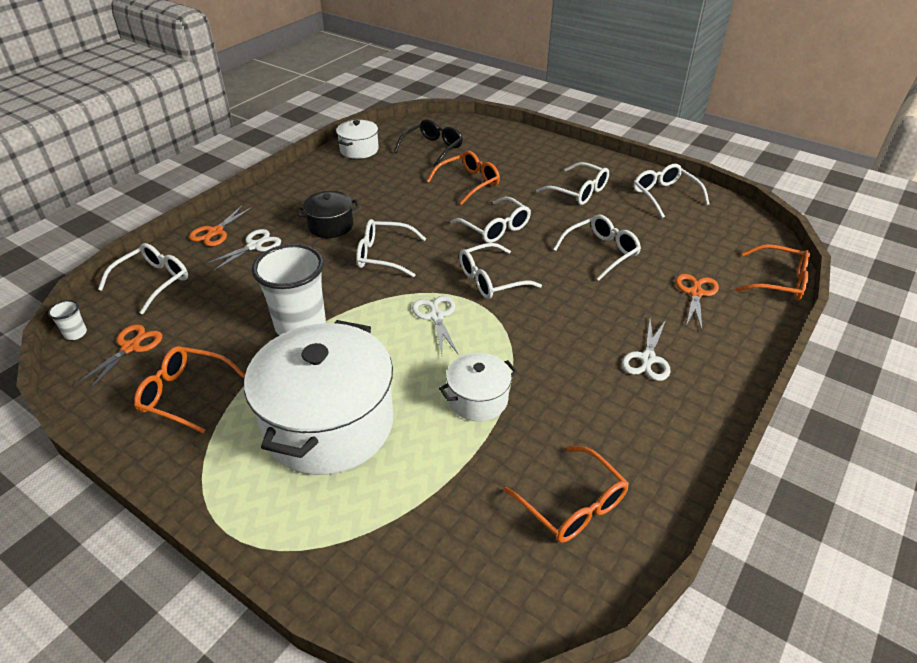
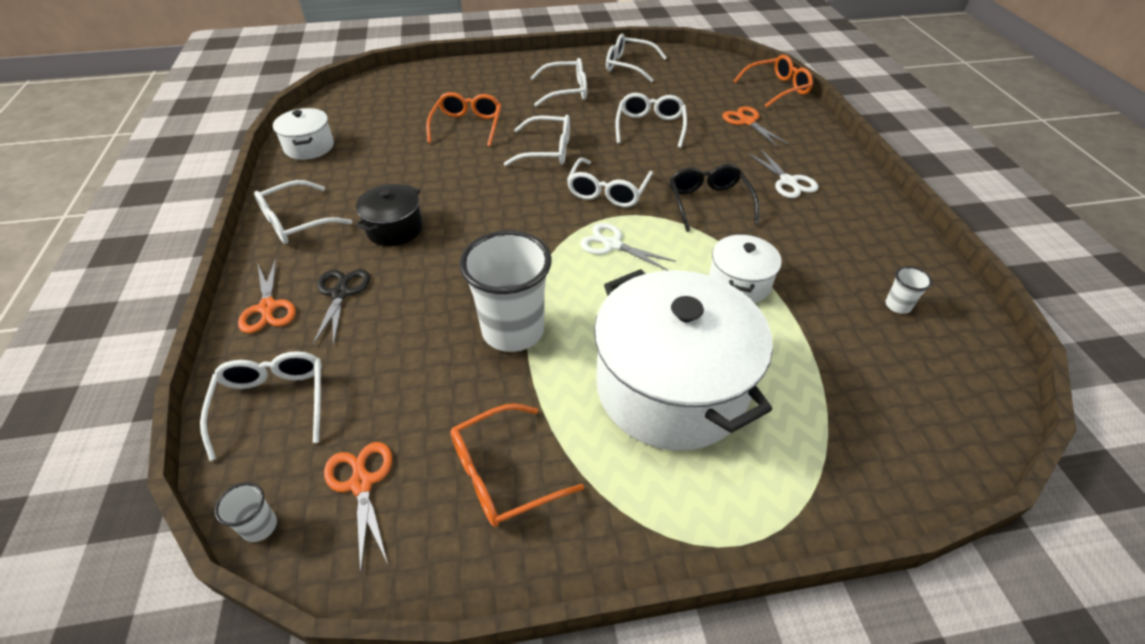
camera: 45 degrees left, 5 degrees up
(254, 246) = (341, 293): white scissors -> black scissors
(383, 255) = (489, 224): white glasses -> white glasses (296, 222)
(433, 149) = (386, 112): black glasses -> black glasses (708, 202)
(573, 505) = (897, 305): orange glasses -> white cup

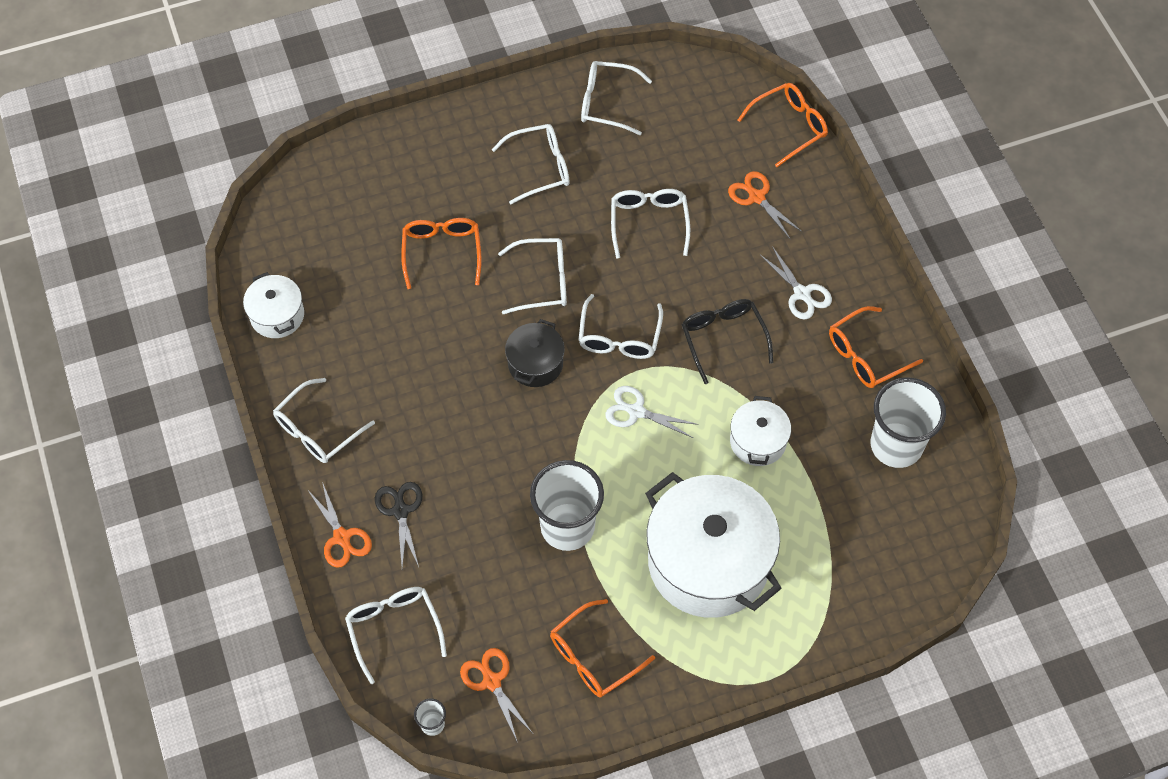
camera: 10 degrees left, 15 degrees up
(394, 228) = (419, 423): black pot -> black pot (535, 363)
(855, 230) = (865, 355): none -> orange glasses
(897, 305) = (896, 445): white cup -> white cup, size x2.39

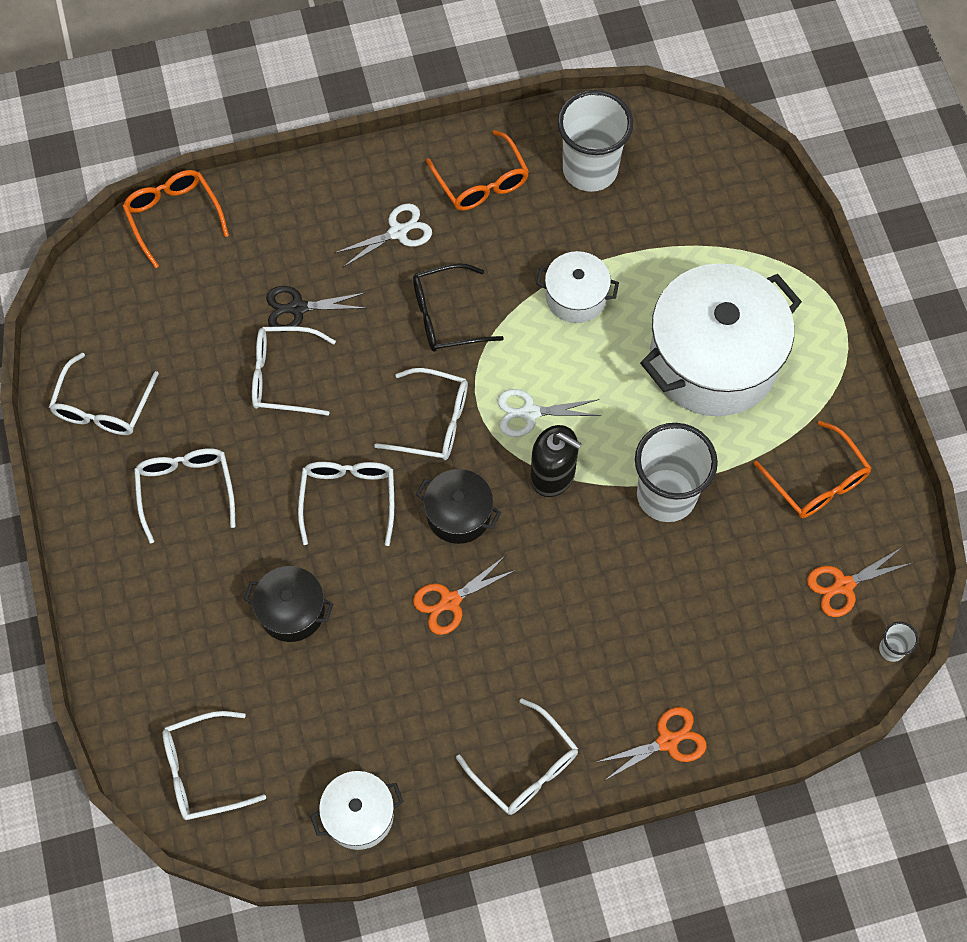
camera: 85 degrees left, 5 degrees up
(393, 628) = (781, 686): white glasses -> white glasses (202, 771)
(400, 511) = (637, 673): black scissors -> black scissors (298, 308)
(442, 252) = (292, 611): orange glasses -> black pot
(578, 433) = (553, 475): none -> black soap dispenser
(636, 411) = (530, 413): white scissors -> white scissors turned 60 degrees clockwise
(756, 197) = (265, 261): orange scissors -> orange scissors (450, 601)

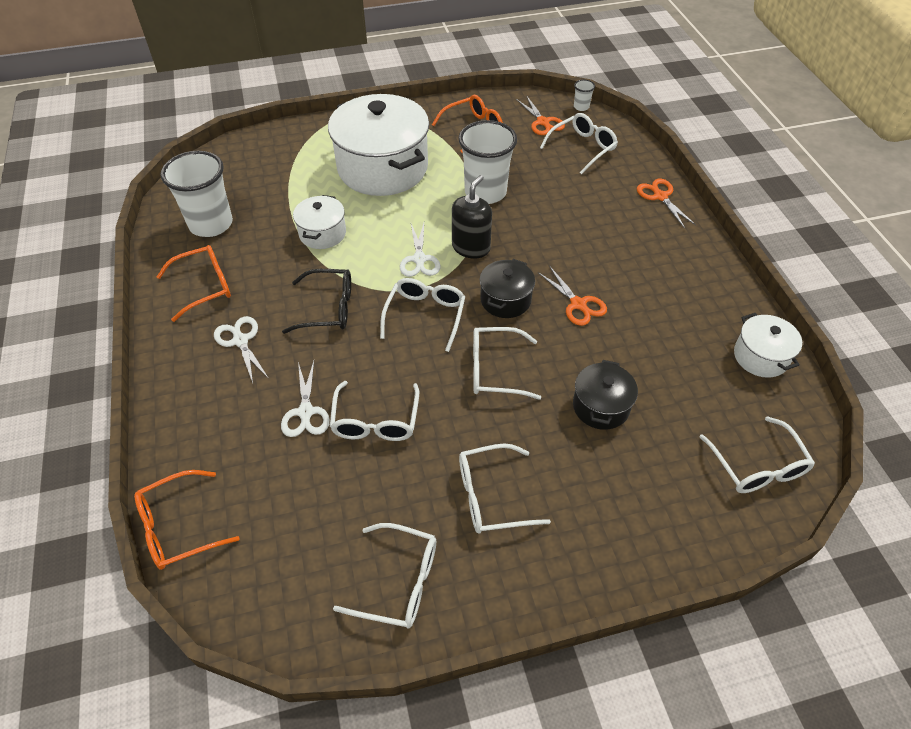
camera: 90 degrees left, 15 degrees down
(298, 308) = (305, 412): black scissors -> white scissors
(446, 316) = (328, 308): black glasses -> black glasses turned 75 degrees counterclockwise
(525, 767) = (697, 263): white glasses -> white glasses (582, 148)

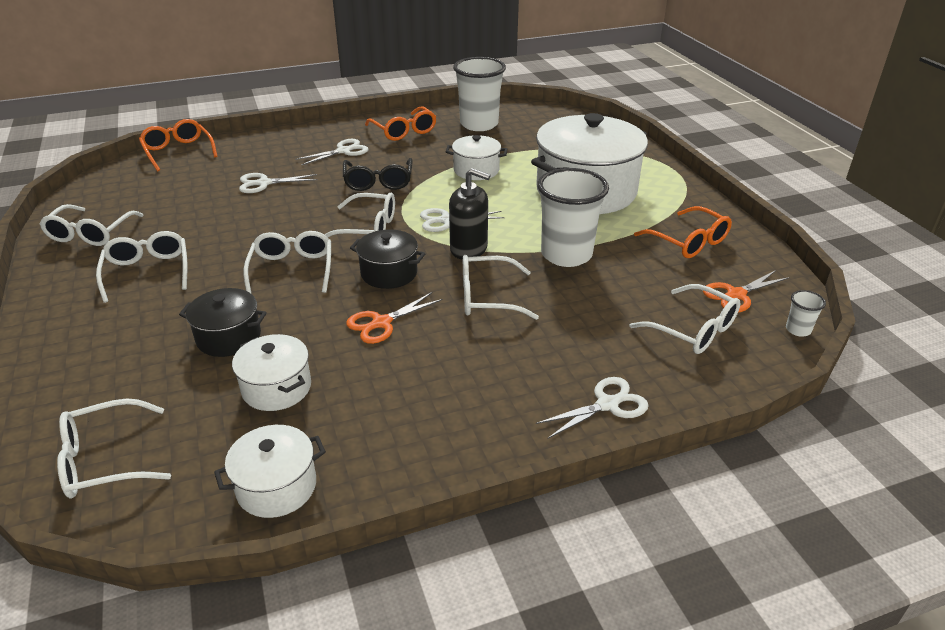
camera: 85 degrees right, 15 degrees down
(375, 421) = (246, 213): white glasses -> white glasses (487, 297)
(660, 196) = (607, 404): orange scissors -> white scissors
(663, 366) = (276, 388): none -> white pot

